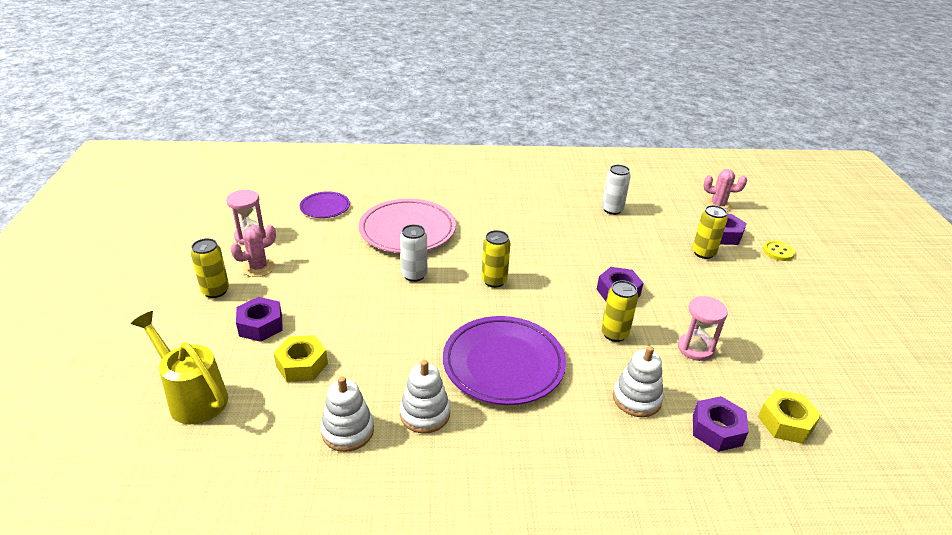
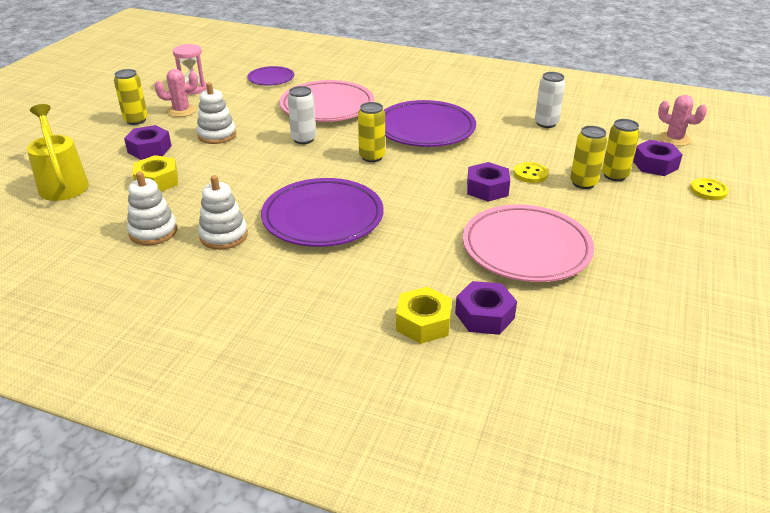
camera: 25 degrees right, 0 degrees up
(518, 238) = (425, 129): none -> purple plate
(614, 334) = (451, 219): yellow can -> yellow can (583, 183)
(636, 399) = (425, 272): white stacking toy -> white stacking toy (217, 135)
(640, 267) = (530, 174): none -> yellow button
(695, 348) = (526, 249): pink hourglass -> pink plate
(785, 422) = (567, 329): yellow nut -> yellow nut (423, 323)

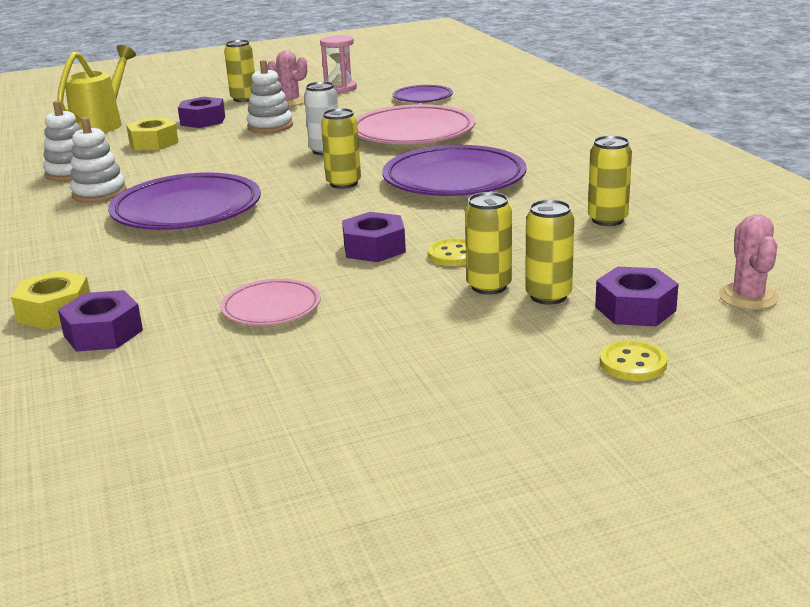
camera: 50 degrees right, 10 degrees down
(526, 249) = (271, 308): pink plate -> pink plate, size x0.53
(546, 123) = (607, 220): white can -> yellow can

